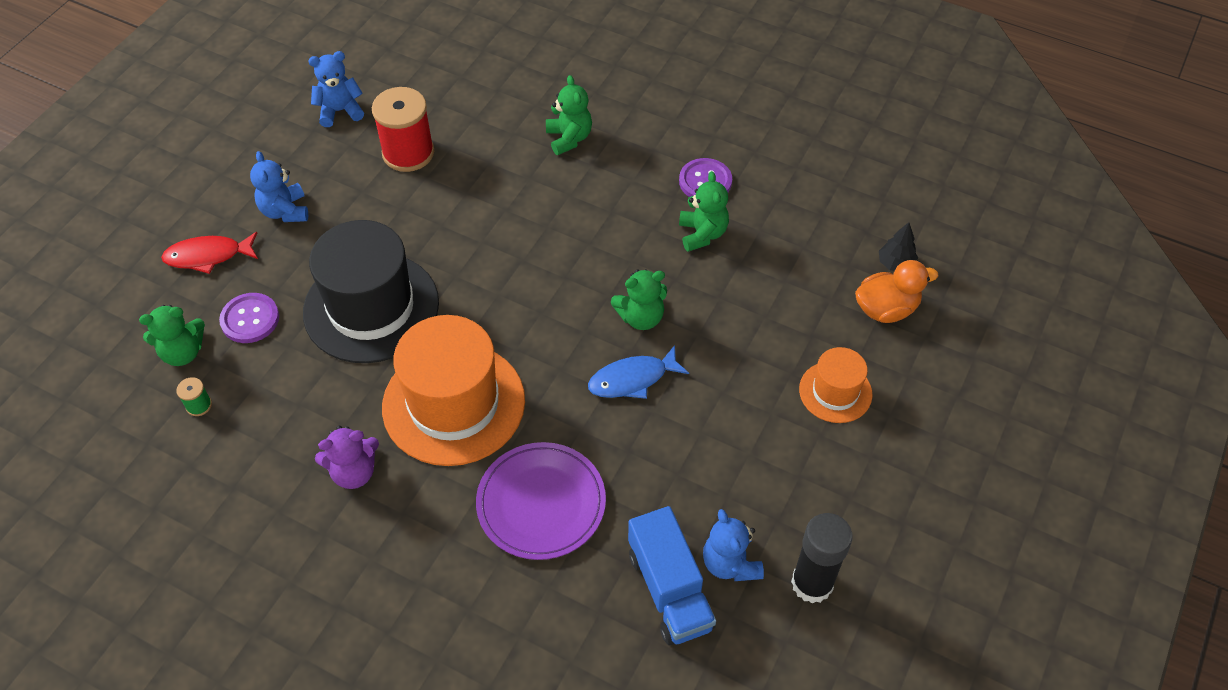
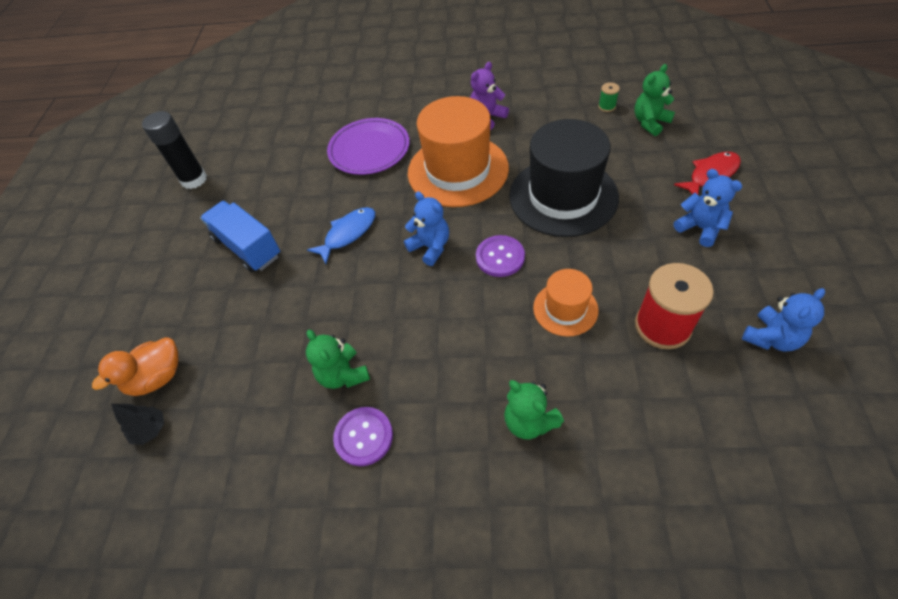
camera: 160 degrees right, 0 degrees up
(250, 319) = (633, 155): purple button -> purple button (500, 257)
(641, 317) = (363, 277): green teddy bear -> none
(670, 590) = (276, 145): blue truck -> blue truck (247, 247)
(730, 563) = (245, 169): blue teddy bear -> blue teddy bear (430, 247)
(835, 392) = (194, 290): orange hat -> orange hat (565, 309)

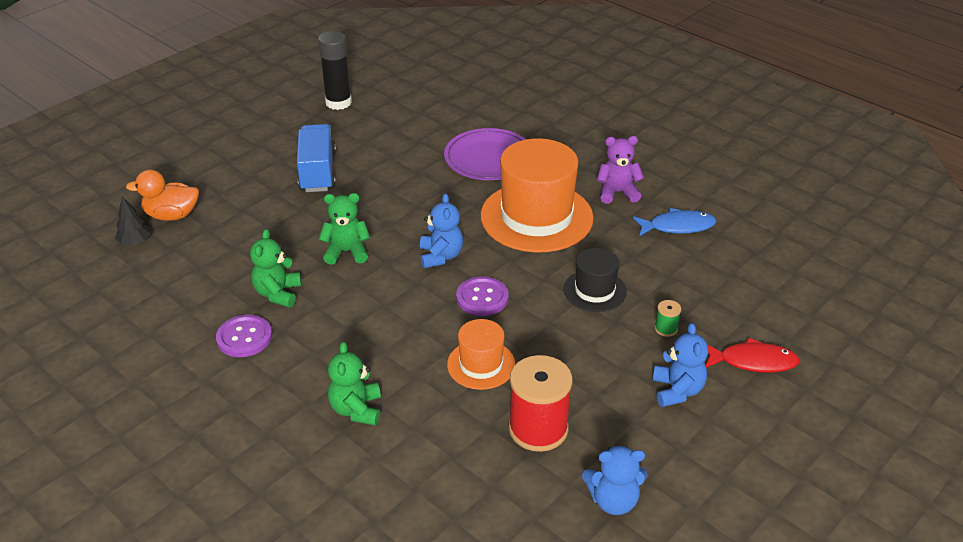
camera: 35 degrees right, 15 degrees down
(348, 234) = (395, 208): blue fish -> blue fish (677, 226)
(563, 196) = (594, 290): black hat -> black hat, size x0.51
(607, 106) = (741, 249): green spool -> green spool (666, 329)
(650, 122) = (762, 286): green teddy bear -> green teddy bear (346, 252)

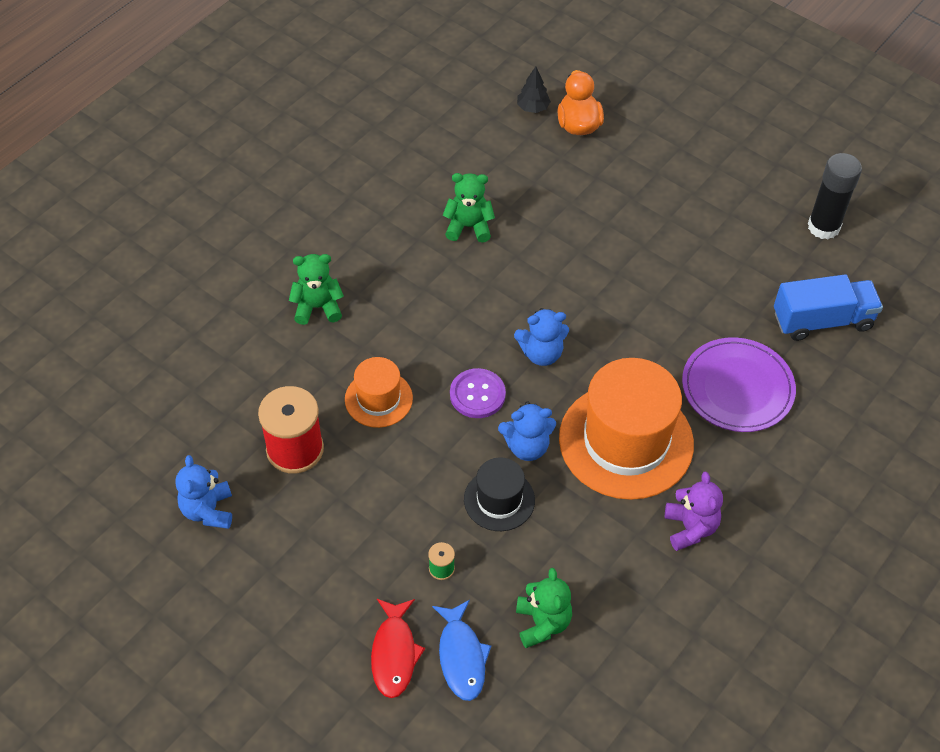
camera: 85 degrees right, 15 degrees up
(244, 337) = (405, 213): purple button -> none
(317, 172) = (675, 228): blue truck -> blue truck (822, 320)
(346, 252) = (538, 271): green teddy bear -> green teddy bear (542, 623)
(677, 226) = (630, 593): blue fish -> blue fish (461, 656)
(677, 391) = (347, 573): blue teddy bear -> blue teddy bear (527, 446)

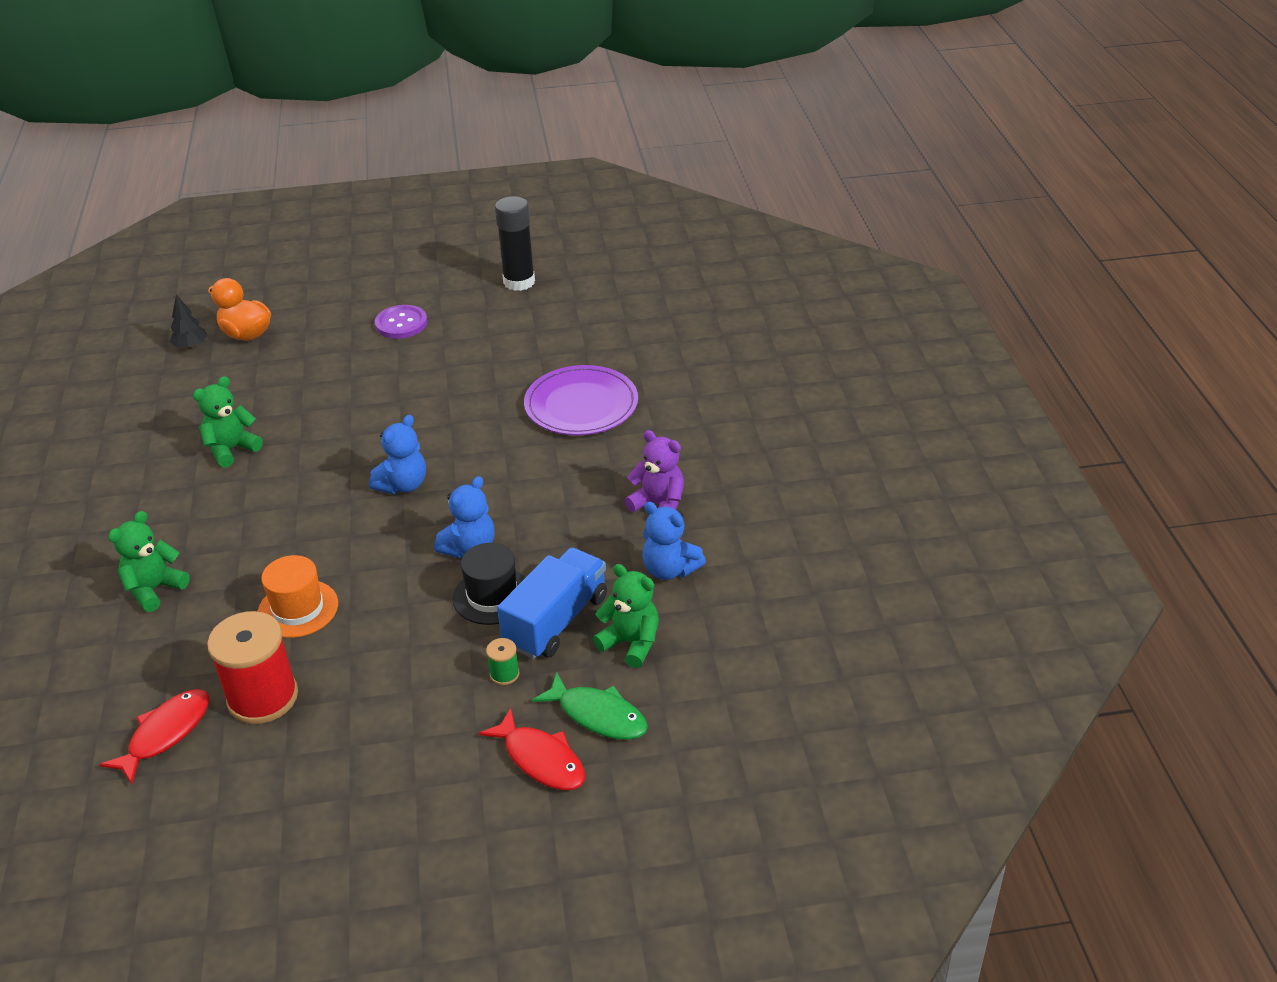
camera: 45 degrees left, 15 degrees down
(208, 510) = (232, 803): blue teddy bear -> blue teddy bear (670, 569)
(223, 425) = (165, 734): none -> red fish
(461, 656) = (598, 715): blue fish -> green fish
(477, 394) = (383, 545): purple button -> purple button (401, 324)
(626, 441) = (542, 490): orange hat -> none
(822, 320) = (588, 331): blue truck -> blue truck (556, 621)

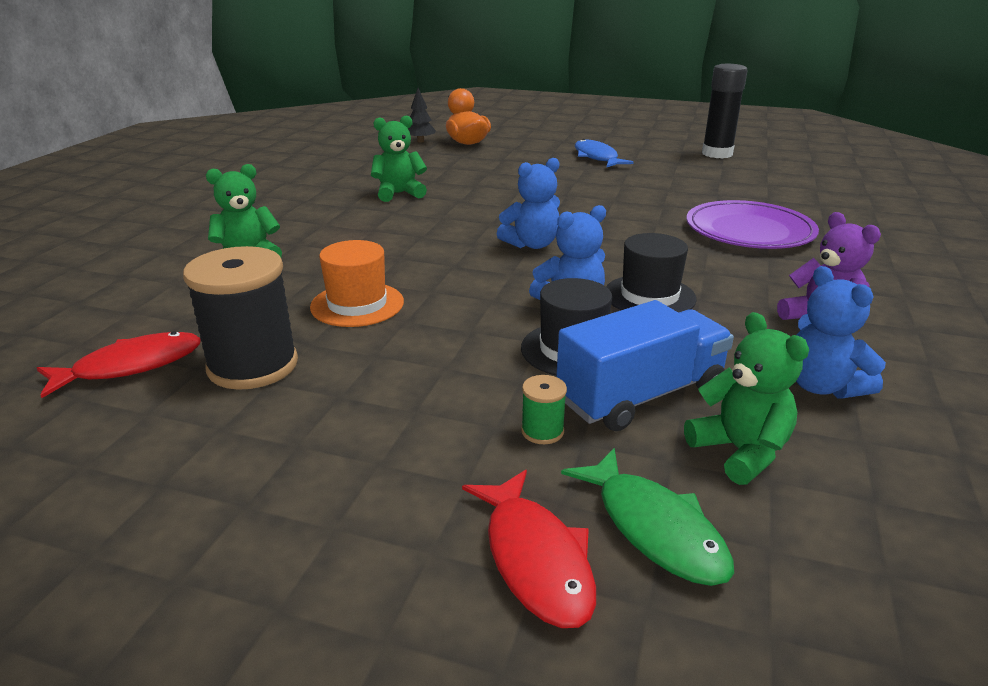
camera: 25 degrees right, 10 degrees down
(263, 697) = (253, 366): red spool -> black spool
(401, 324) = (597, 157): purple button -> blue fish
(527, 518) = (649, 296): none -> black hat

